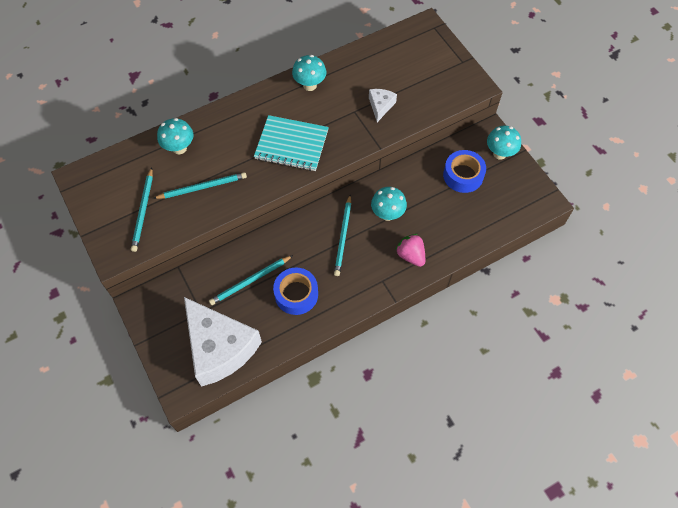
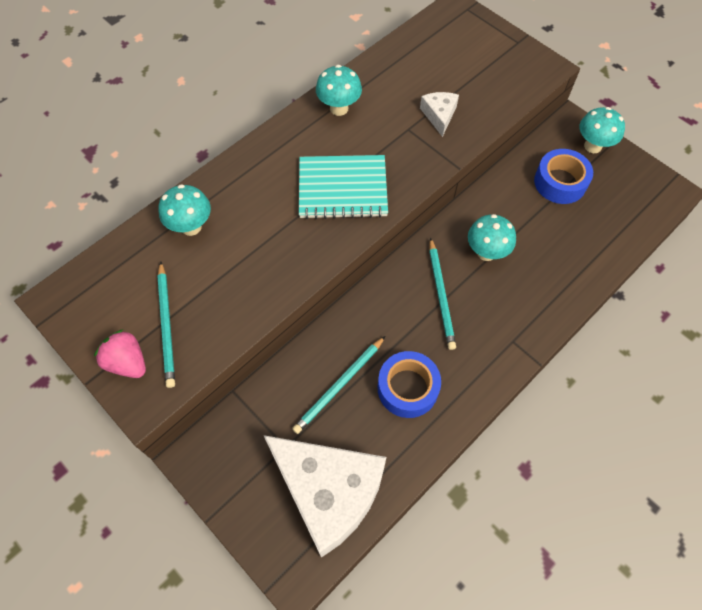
camera: 15 degrees left, 0 degrees up
(202, 187) = (241, 272): turquoise pencil -> none
(410, 255) = (536, 298): pink strawberry -> pink strawberry (127, 362)

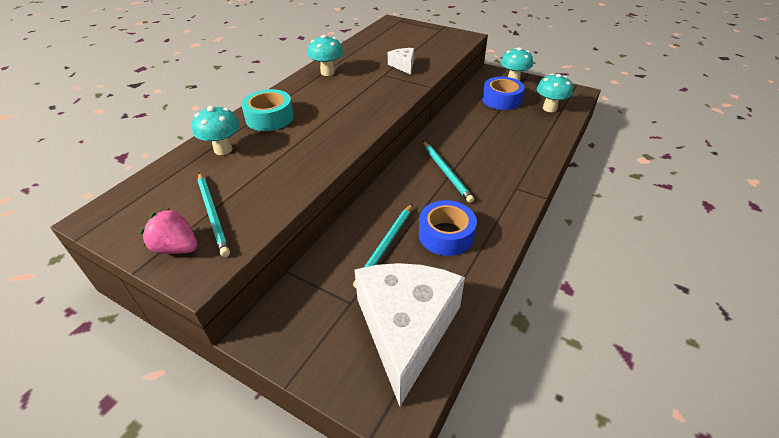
camera: 15 degrees left, 20 degrees down
(251, 183) = (270, 118): none -> turquoise tape
(328, 492) = (406, 328): white cheese -> white cheese turned 105 degrees counterclockwise
(342, 188) = (346, 109): turquoise notebook -> none
(486, 252) = (469, 143): turquoise mushroom -> turquoise mushroom (549, 108)

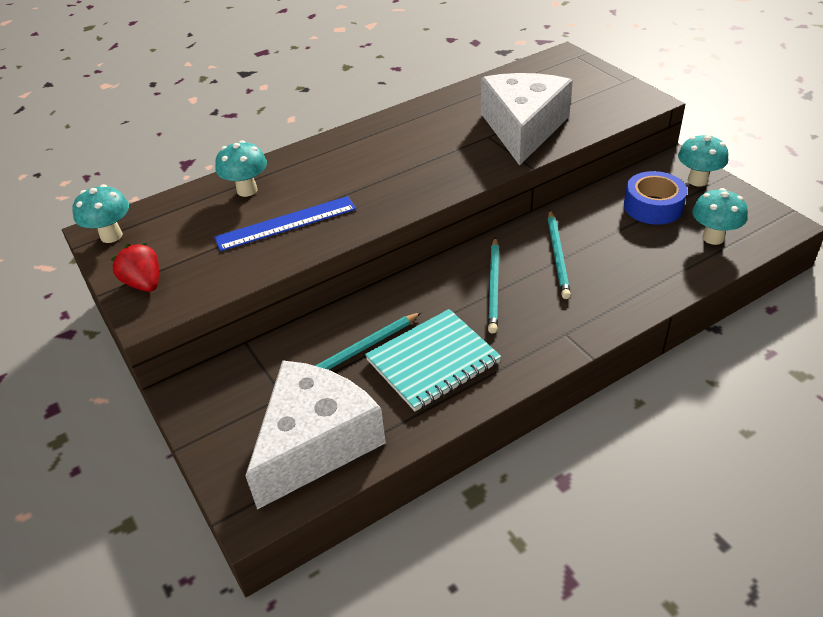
camera: 30 degrees right, 0 degrees up
(177, 248) = (144, 283): pink strawberry -> red strawberry
(213, 214) = (193, 260): turquoise pencil -> turquoise pencil (558, 256)
(270, 118) = (317, 164): turquoise tape -> none
(277, 164) = (286, 223): none -> blue ruler
(327, 72) = (423, 117): turquoise mushroom -> turquoise mushroom (111, 236)
(403, 65) = (523, 128): white cheese -> white cheese, size x2.31
(446, 235) = (433, 361): blue tape -> turquoise notebook

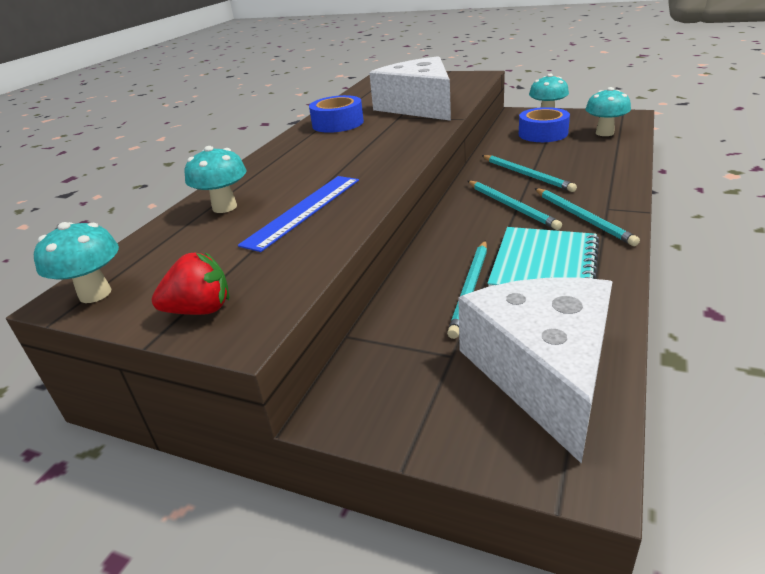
camera: 35 degrees left, 10 degrees down
(144, 283) = (200, 310): red strawberry -> red strawberry turned 150 degrees clockwise
(430, 120) = (338, 123): none -> blue tape
(529, 332) = (582, 218): none -> turquoise pencil

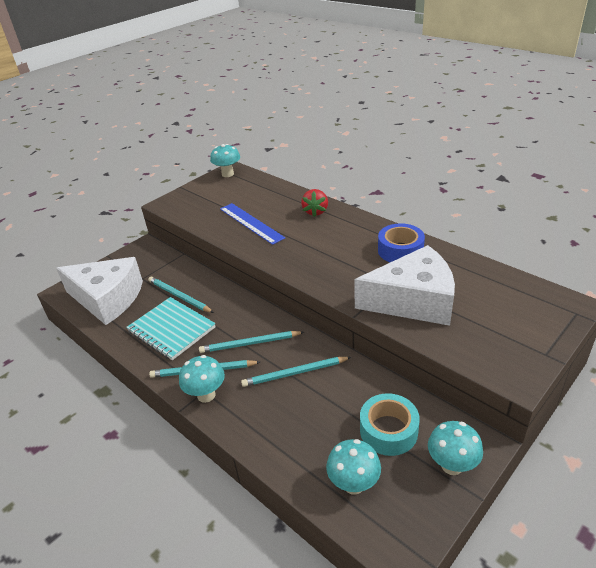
camera: 110 degrees right, 5 degrees up
(200, 310) = (189, 196): red strawberry -> red strawberry (315, 211)
(224, 207) = (281, 200): turquoise mushroom -> turquoise mushroom (206, 395)
(543, 133) = (388, 430): blue tape -> turquoise tape

